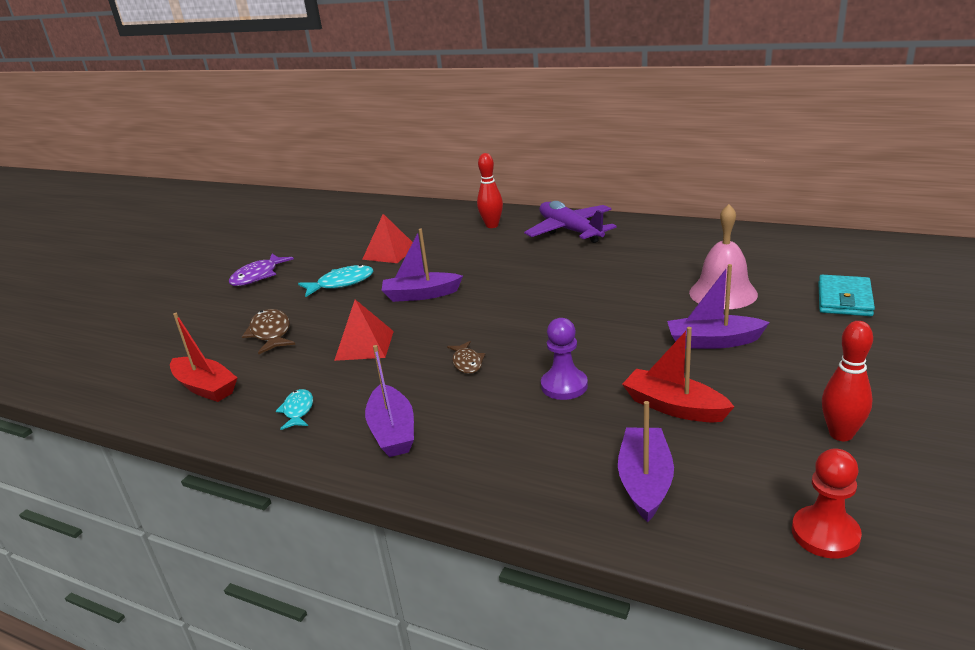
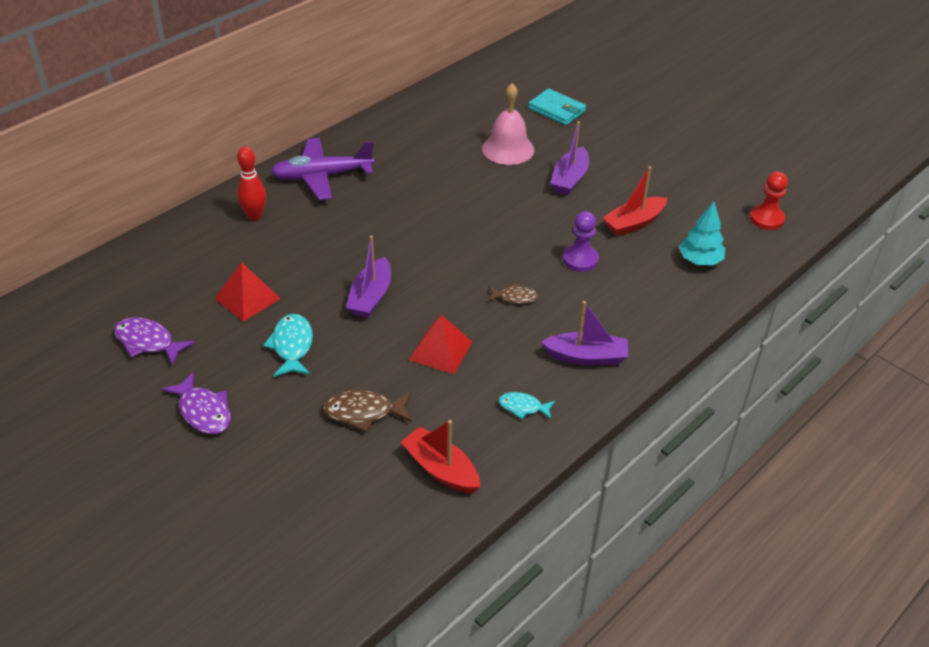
camera: 75 degrees left, 15 degrees up
(205, 387) = (441, 469): red boat -> red boat turned 105 degrees counterclockwise
(324, 239) = (148, 342): none -> purple fish
(645, 482) = (699, 260): purple boat -> turquoise tree
(841, 434) = (693, 178): red bowling pin -> none

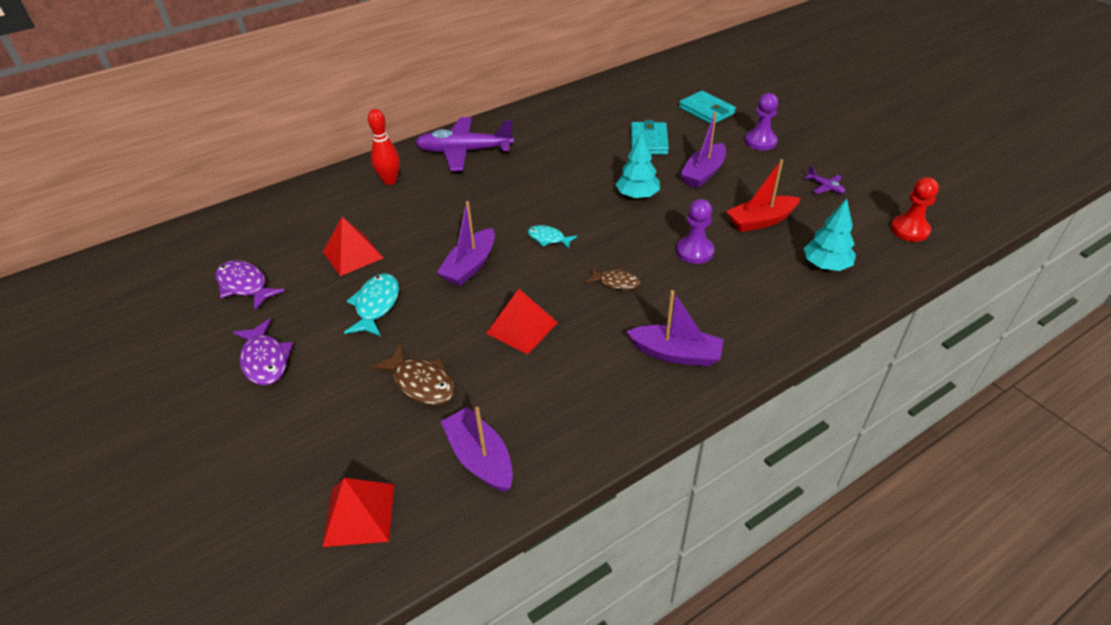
camera: 15 degrees right, 0 degrees up
(350, 530) = (359, 514): none -> red pyramid
(364, 412) = (421, 383): brown fish -> brown fish turned 150 degrees counterclockwise
(441, 469) = (480, 458): red boat -> purple boat
(508, 149) = (649, 141): pink bell -> turquoise wallet
(512, 208) = (637, 196): none -> turquoise tree
(523, 407) = (591, 400): turquoise fish -> turquoise fish (548, 238)
(616, 140) = (760, 141): none -> purple pawn
(686, 183) = (825, 187): none -> purple plane

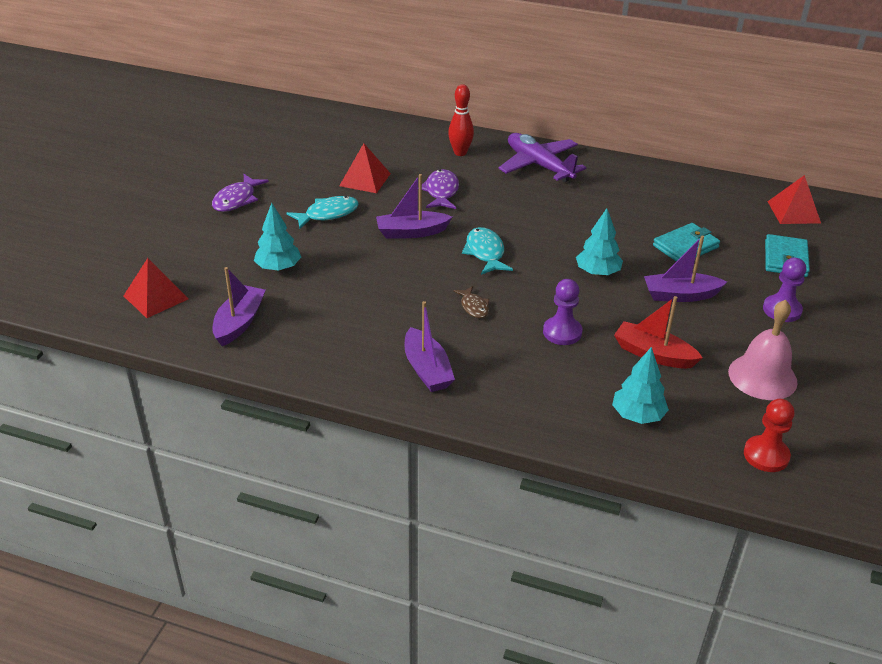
camera: 50 degrees right, 5 degrees down
(245, 286) = (289, 157): purple fish -> purple fish (441, 192)
(421, 383) = (278, 268): brown fish -> turquoise tree
(522, 327) = (374, 285): red pyramid -> red pyramid (793, 212)
(548, 238) = (485, 253): turquoise fish -> turquoise fish, size x1.57
(825, 187) = (762, 377): purple plane -> pink bell

